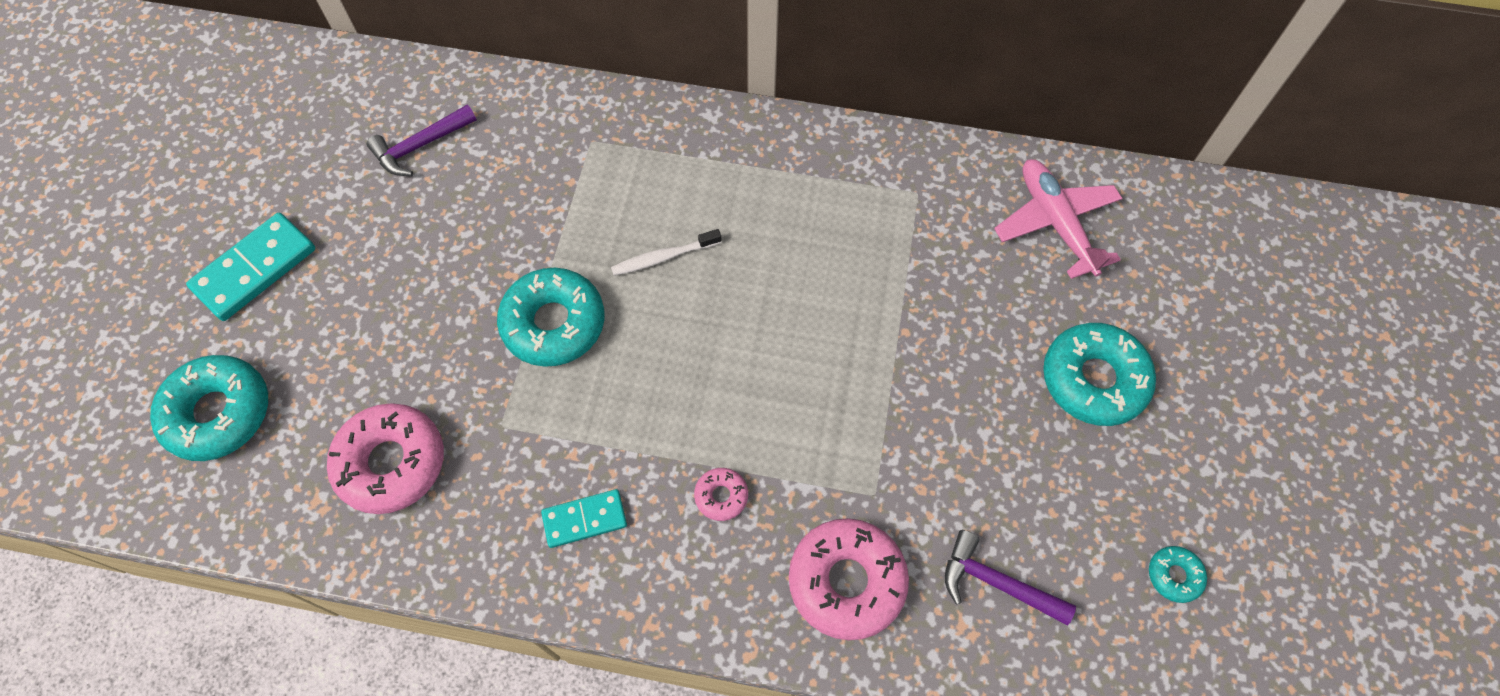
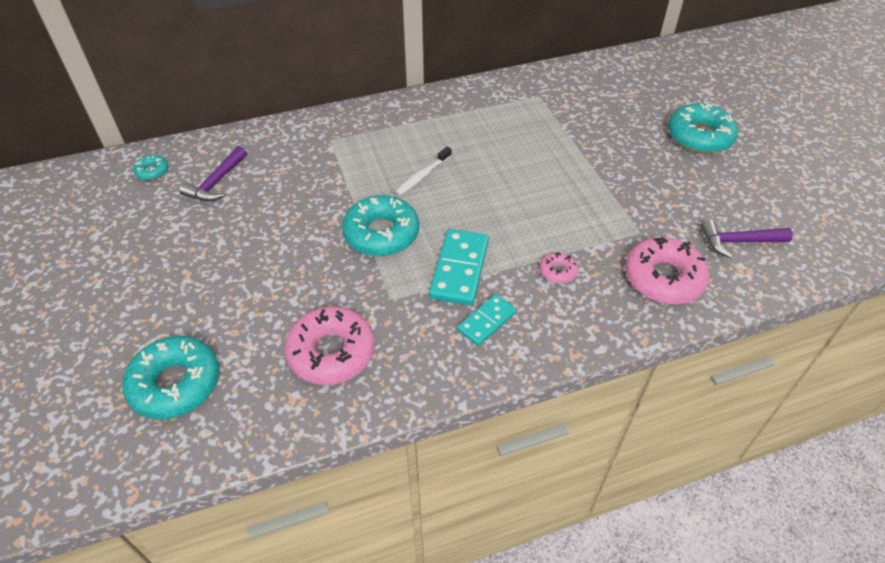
camera: 30 degrees left, 15 degrees down
(255, 269) = (142, 291): turquoise domino -> turquoise domino (459, 269)
(1055, 223) = (619, 82): pink plane -> none
(1174, 575) = (815, 198): turquoise donut -> turquoise donut (152, 171)

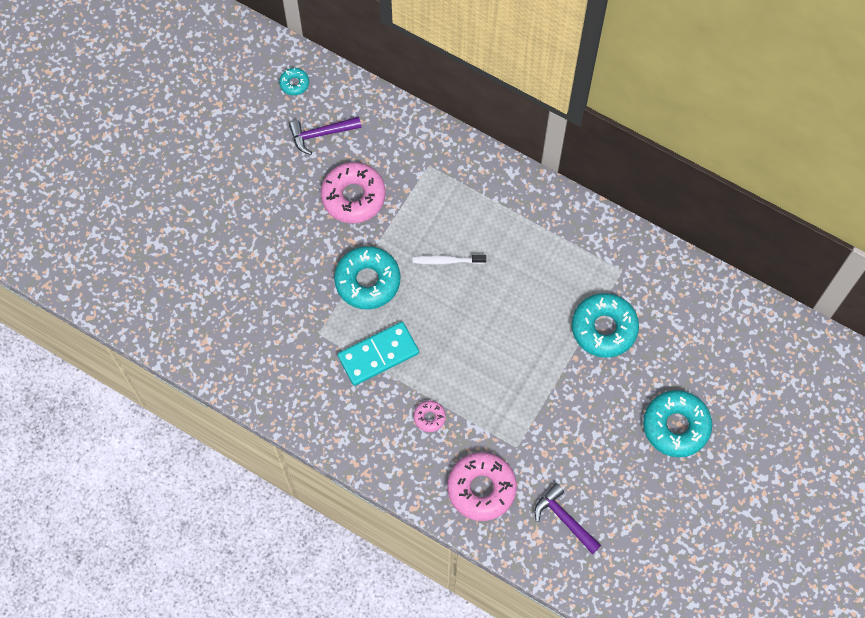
camera: 50 degrees right, 20 degrees up
(175, 384) = (162, 271): turquoise donut -> turquoise donut (604, 328)
(331, 352) = (251, 334): pink donut -> pink donut (353, 196)
(486, 321) = (349, 403): turquoise domino -> none

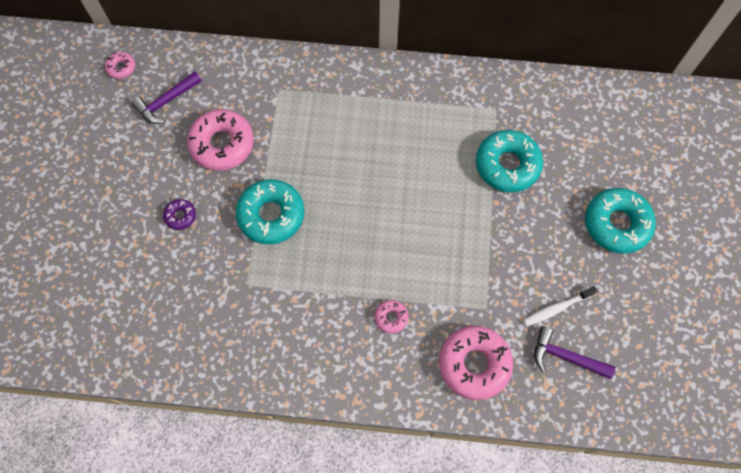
camera: 25 degrees left, 0 degrees up
(288, 247) = (180, 216): none -> purple donut
(294, 83) = (121, 68): turquoise donut -> pink donut
(378, 354) = (314, 279): turquoise domino -> none
(447, 260) = (336, 165): white toothbrush -> white toothbrush (556, 308)

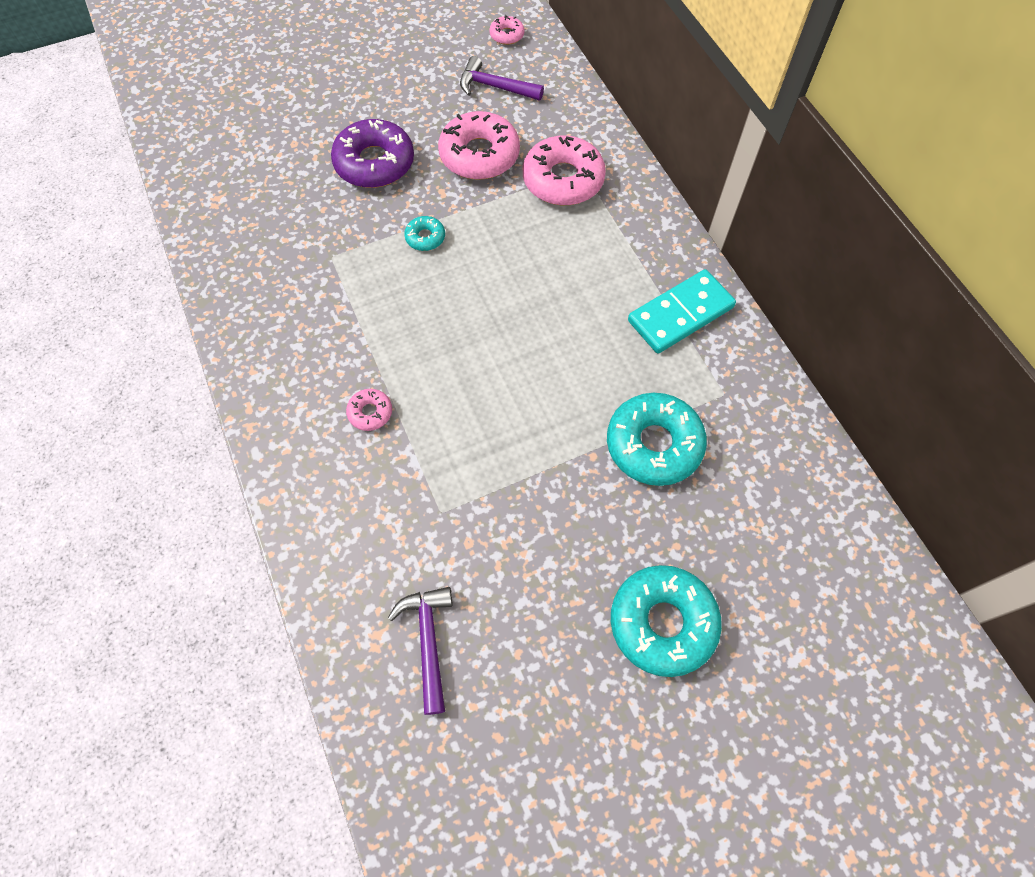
camera: 60 degrees right, 5 degrees down
(180, 216) = (374, 163): purple donut -> purple donut, size x2.11
(271, 215) = (425, 237): turquoise donut -> turquoise donut, size x0.47
(428, 98) = (680, 314): none -> turquoise domino
(474, 364) = (360, 532): pink donut -> pink donut (563, 180)
(556, 308) = (490, 598): white toothbrush -> none

